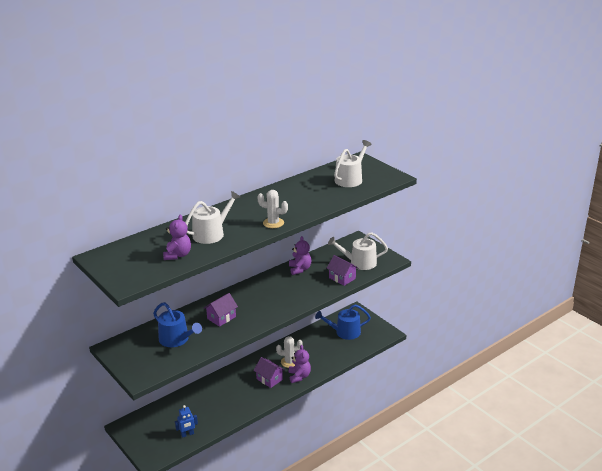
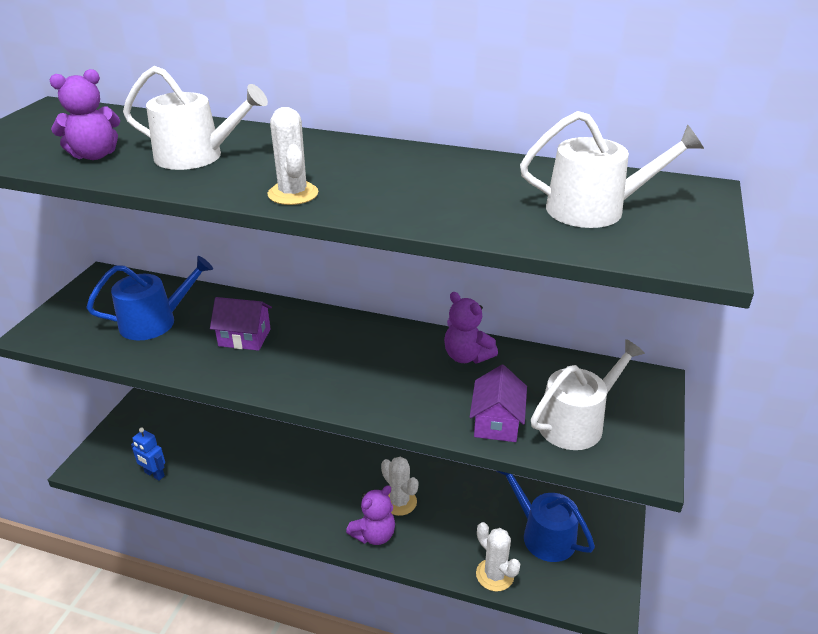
camera: 55 degrees right, 5 degrees up
(176, 339) = (155, 322): blue watering can -> blue watering can turned 120 degrees counterclockwise
(269, 379) = (338, 500): purple house -> none
(300, 269) = (466, 356): purple teddy bear -> purple teddy bear turned 90 degrees clockwise
(350, 353) = (495, 575): none -> white cactus
(359, 263) = (576, 422): white watering can -> white watering can turned 90 degrees clockwise

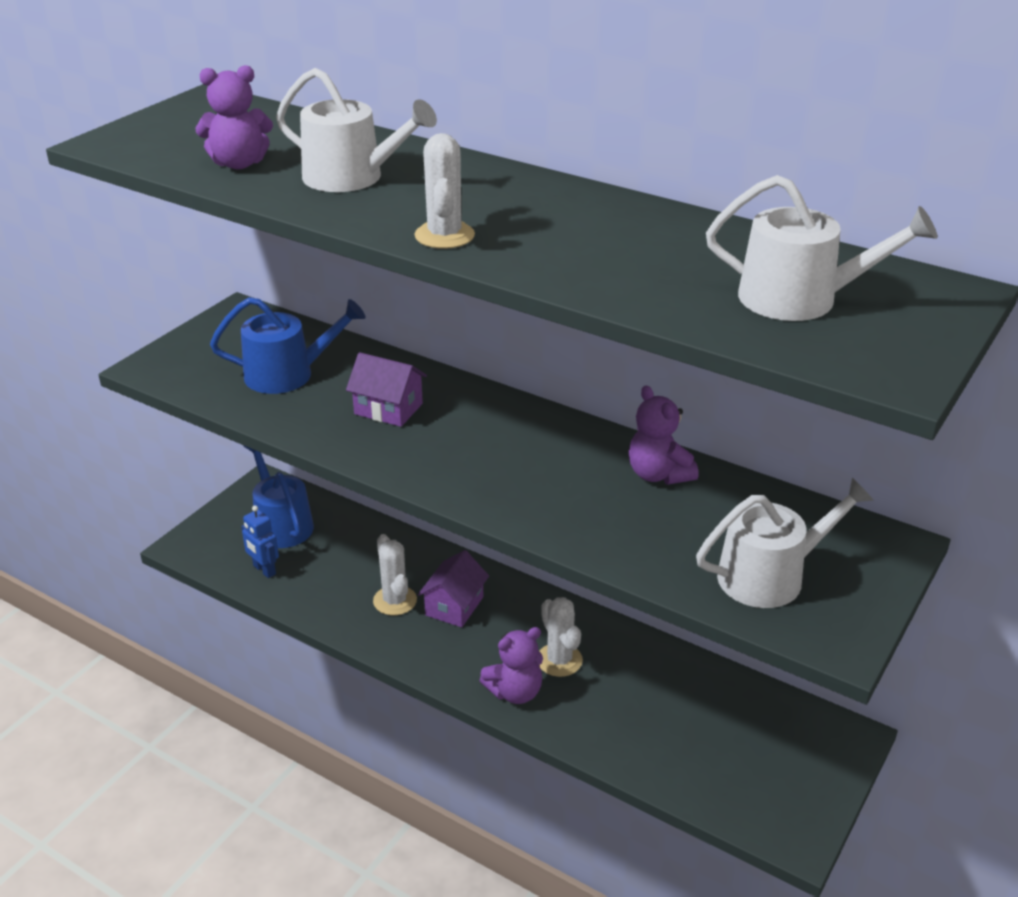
camera: 15 degrees right, 0 degrees up
(495, 575) = (656, 770): white cactus -> white cactus (395, 601)
(497, 422) = (666, 558): purple house -> purple house (454, 606)
(543, 534) = (738, 737): blue watering can -> blue watering can (281, 524)

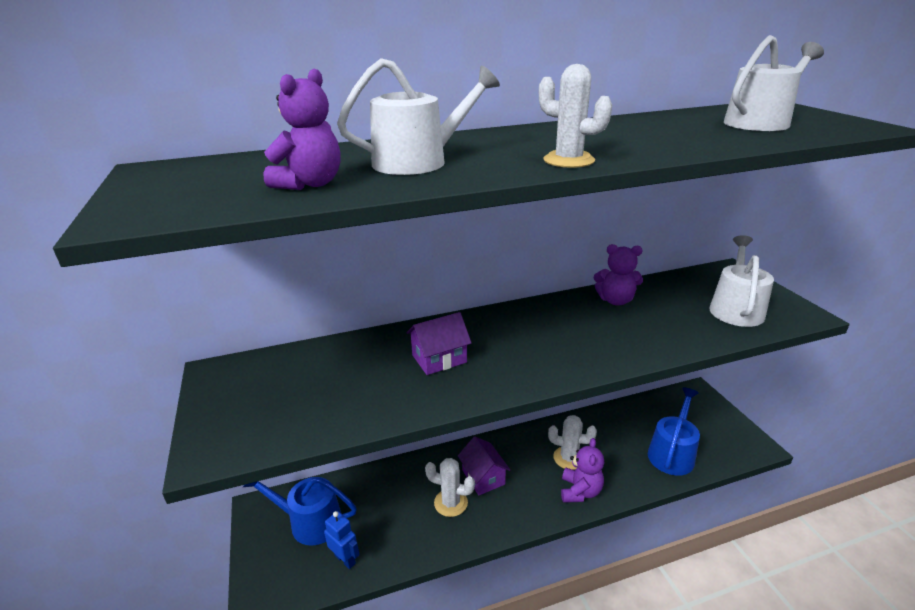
camera: 50 degrees left, 5 degrees down
(264, 570) = (345, 559): blue robot -> blue robot turned 135 degrees counterclockwise
(288, 374) = (334, 383): blue watering can -> blue watering can (672, 453)

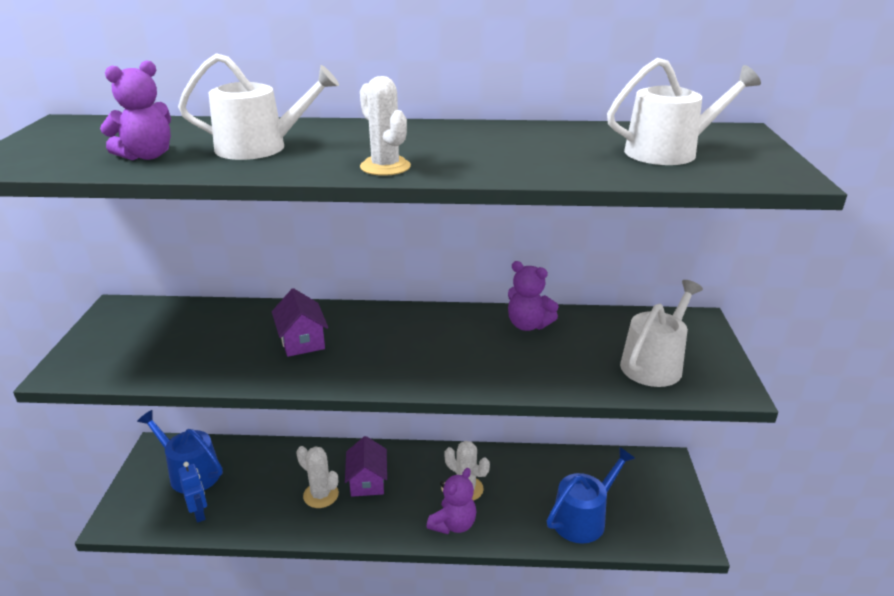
camera: 20 degrees right, 0 degrees up
(439, 359) = (302, 341): purple house -> purple house turned 75 degrees clockwise

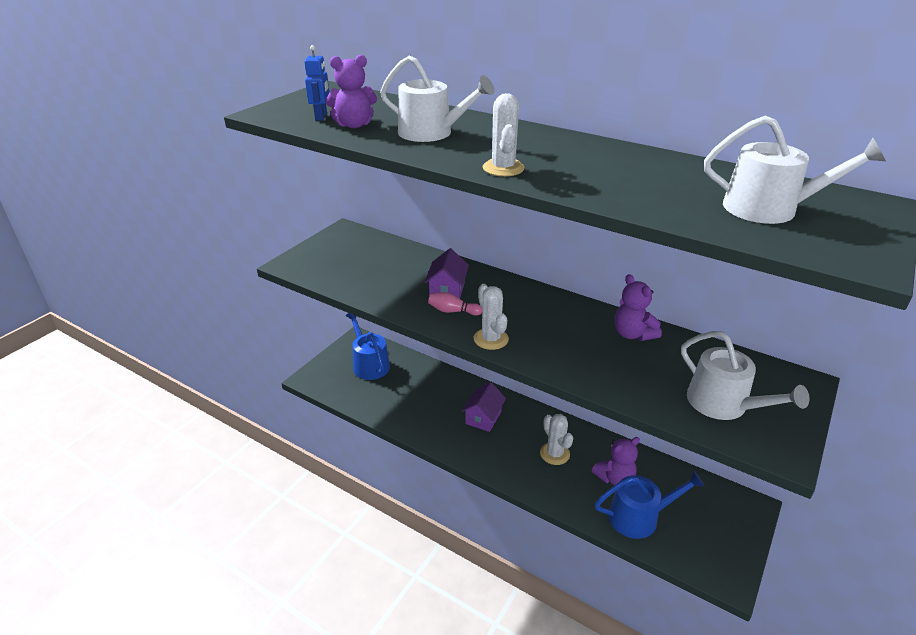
camera: 30 degrees right, 5 degrees up
(199, 513) = (360, 394): blue robot -> blue robot (321, 117)
(321, 495) = (445, 414): white cactus -> white cactus (491, 339)
(325, 361) = (453, 311): none -> pink bowling pin
(453, 524) = (528, 475): purple teddy bear -> purple teddy bear (615, 478)
(654, 363) = (723, 404): white watering can -> white watering can turned 75 degrees clockwise

